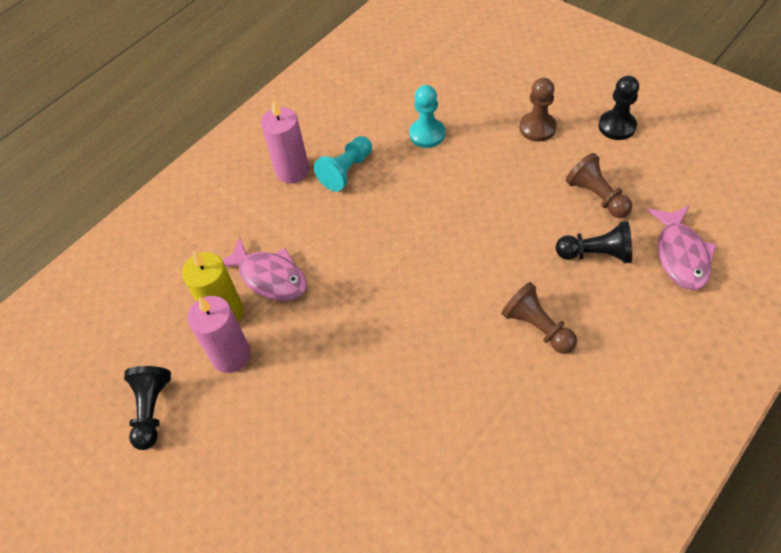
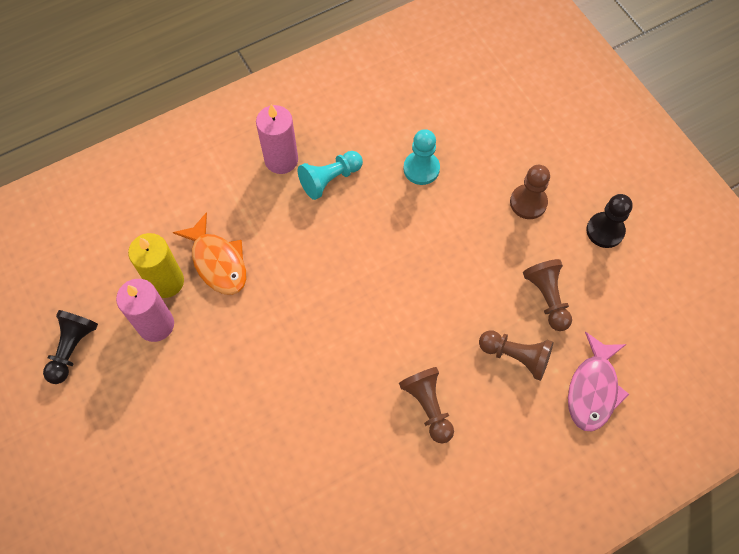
camera: 15 degrees right, 10 degrees up
(269, 277) = (217, 262): pink fish -> orange fish
(596, 254) = (516, 356): black pawn -> brown pawn

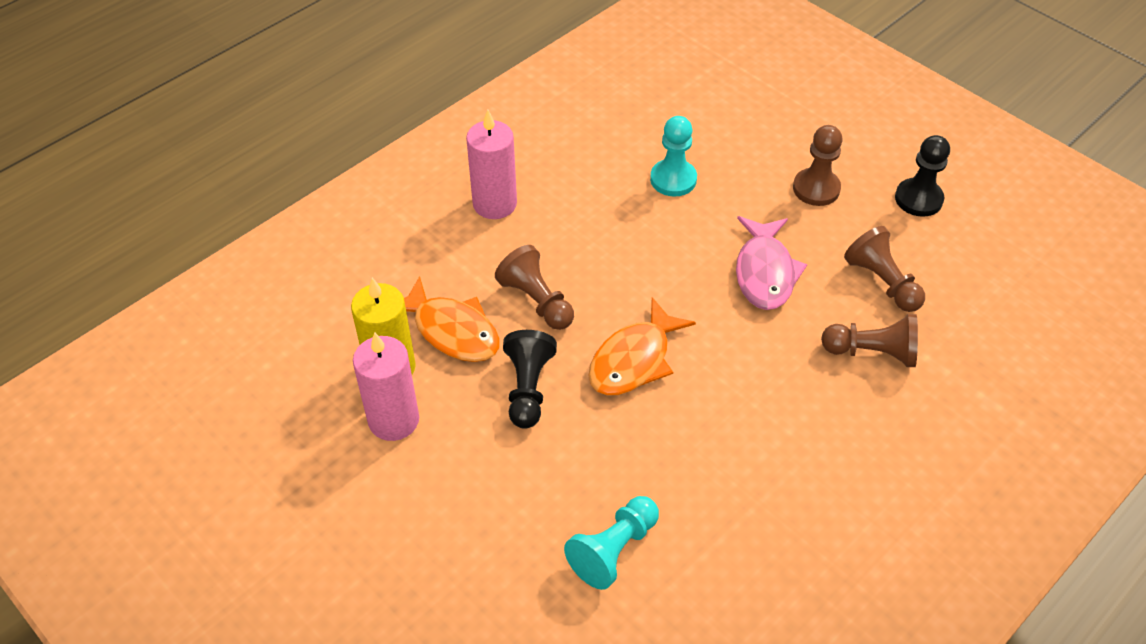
camera: 15 degrees left, 15 degrees down
(72, 349) = (286, 474): black pawn -> black pawn (528, 388)
(330, 179) = (564, 212): turquoise pawn -> turquoise pawn (613, 550)
(339, 318) = (634, 360): none -> orange fish
(428, 406) = (787, 432): brown pawn -> brown pawn (536, 301)
(593, 389) = (980, 367): pink fish -> pink fish (765, 272)

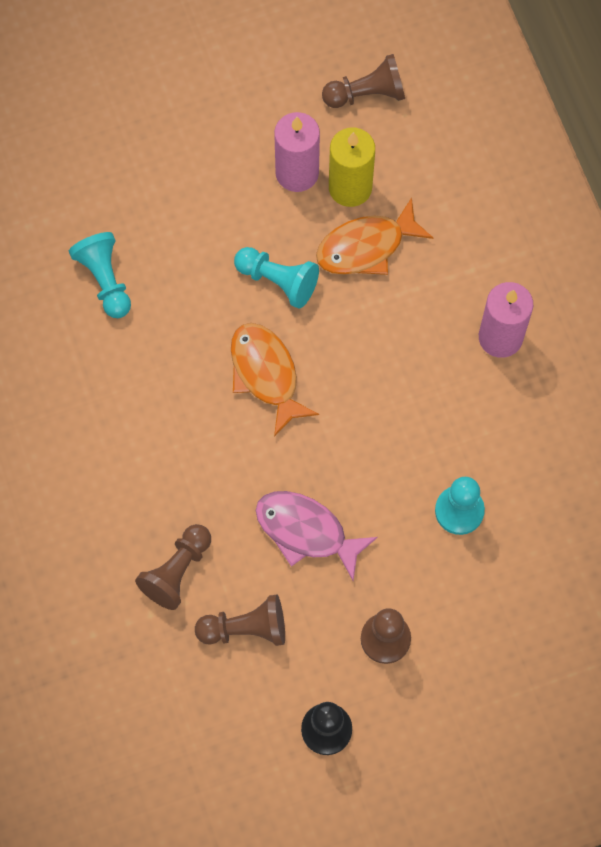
camera: 115 degrees right, 20 degrees up
(528, 388) = (278, 281): black pawn -> turquoise pawn
(536, 301) = (366, 325): brown pawn -> brown pawn (367, 94)

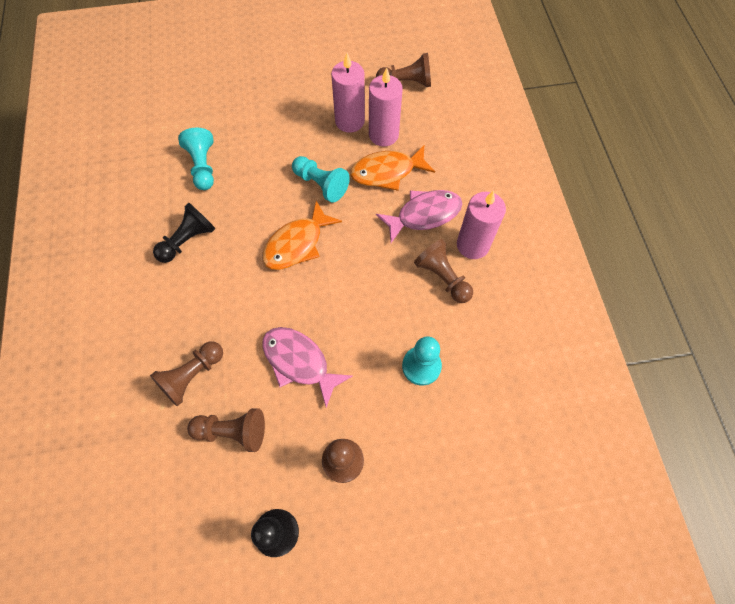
camera: 10 degrees right, 5 degrees down
(117, 394) = (188, 240): none -> black pawn
(266, 374) = (297, 244): orange fish -> orange fish turned 120 degrees counterclockwise
(350, 187) = (383, 135): yellow candle -> pink candle
(428, 304) = (424, 215): none -> pink fish
(467, 389) = (442, 277): none -> brown pawn

